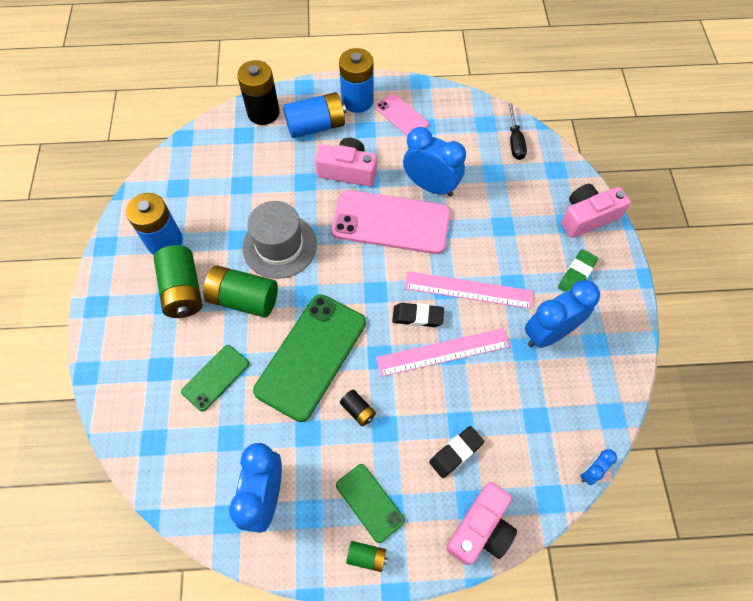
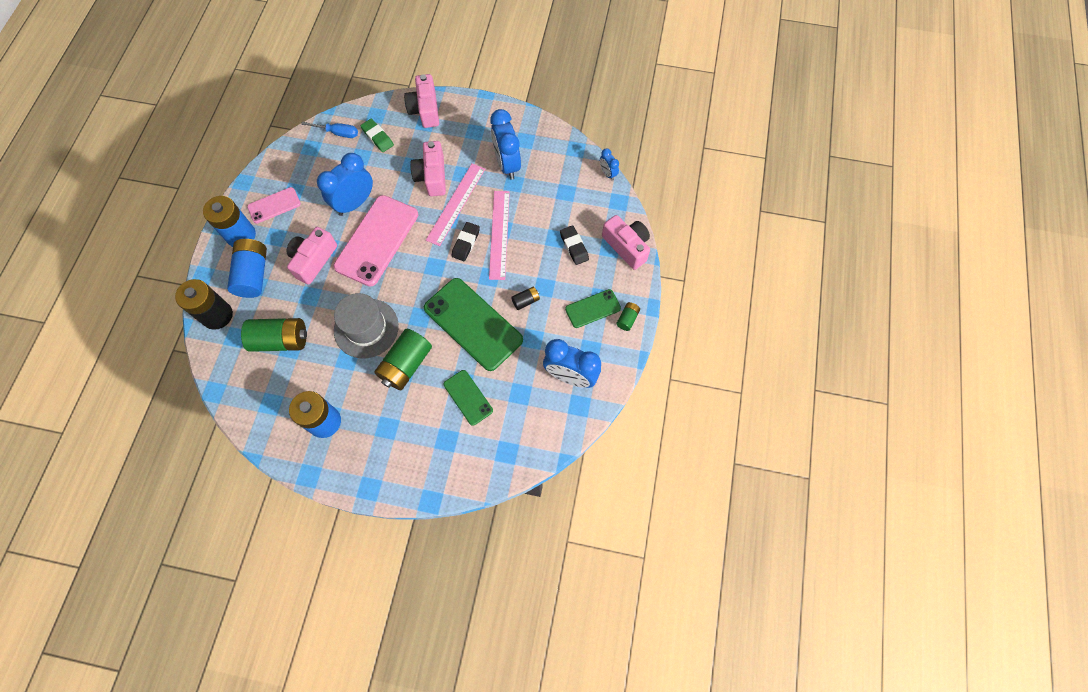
camera: 75 degrees left, 5 degrees up
(183, 290) = (380, 412): green battery -> green battery (281, 340)
(496, 252) = (432, 176): none -> pink camera
(515, 141) = (338, 133): black screwdriver -> blue screwdriver
(576, 274) = (469, 133): green eraser -> green eraser (377, 137)

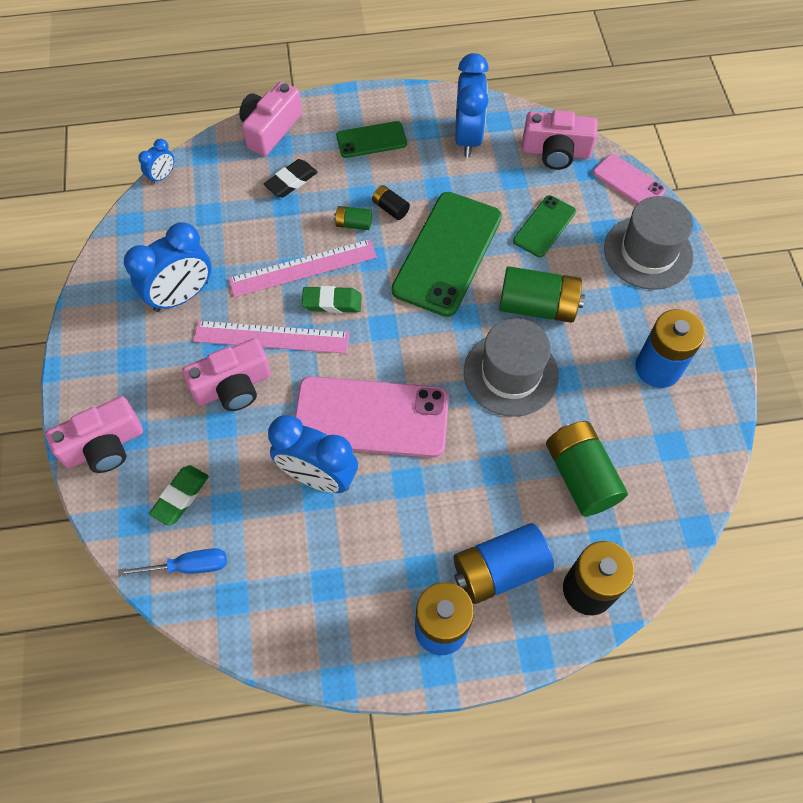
camera: 110 degrees left, 5 degrees down
(274, 205) = (366, 602): pink phone -> pink phone (628, 182)
(313, 260) = (438, 491): pink camera -> pink camera (556, 152)
(338, 133) = (188, 566): blue screwdriver -> blue screwdriver turned 90 degrees clockwise
(414, 461) = (648, 252): none -> grey hat
(466, 243) = (332, 302): black eraser -> green eraser
(592, 308) = (371, 140): green phone -> green phone turned 60 degrees counterclockwise
(627, 319) = (371, 105): green battery -> green battery (353, 224)

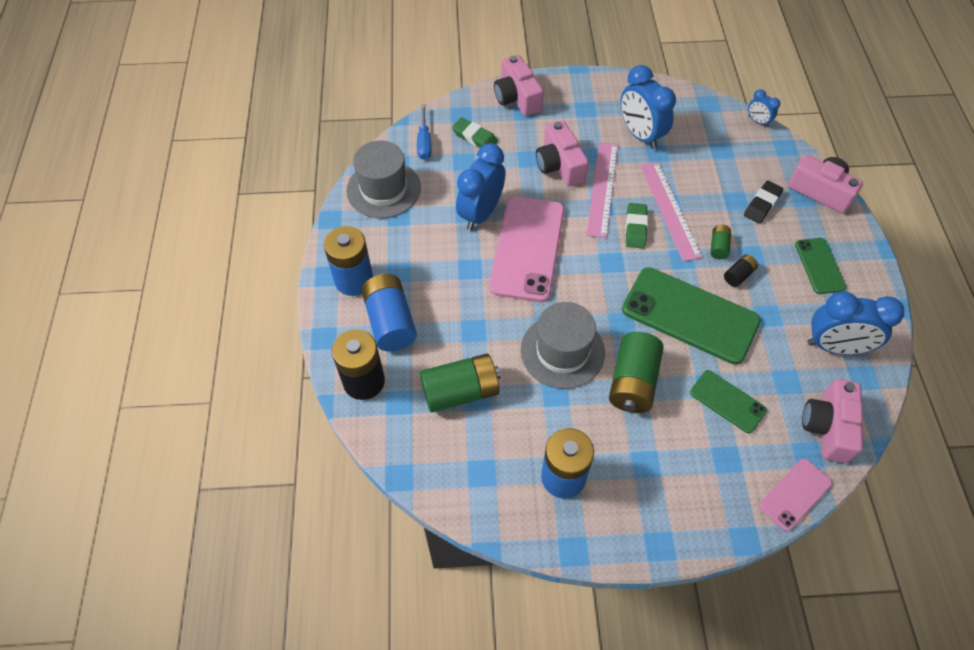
camera: 95 degrees right, 5 degrees down
(291, 181) = (762, 204): black eraser -> black eraser turned 75 degrees clockwise
(648, 252) = (700, 495): grey hat -> grey hat (383, 189)

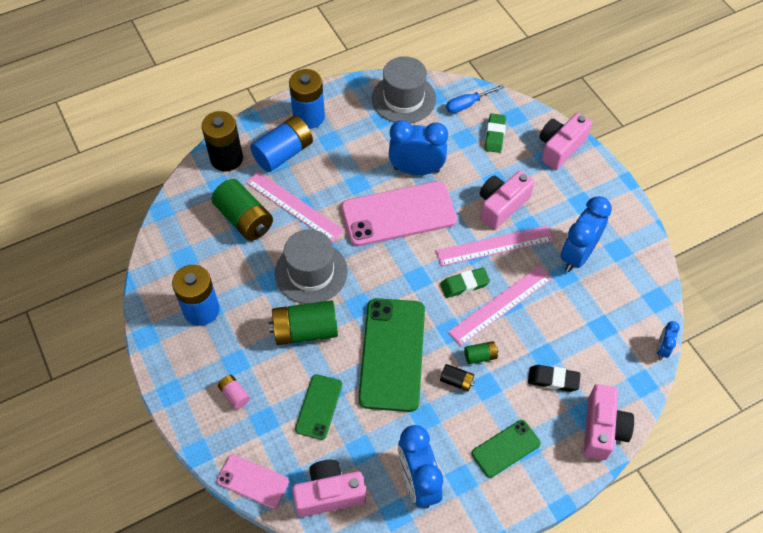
camera: 65 degrees right, 0 degrees up
(468, 337) = (294, 206): none -> pink ruler
(686, 478) = (234, 395): none -> pink battery

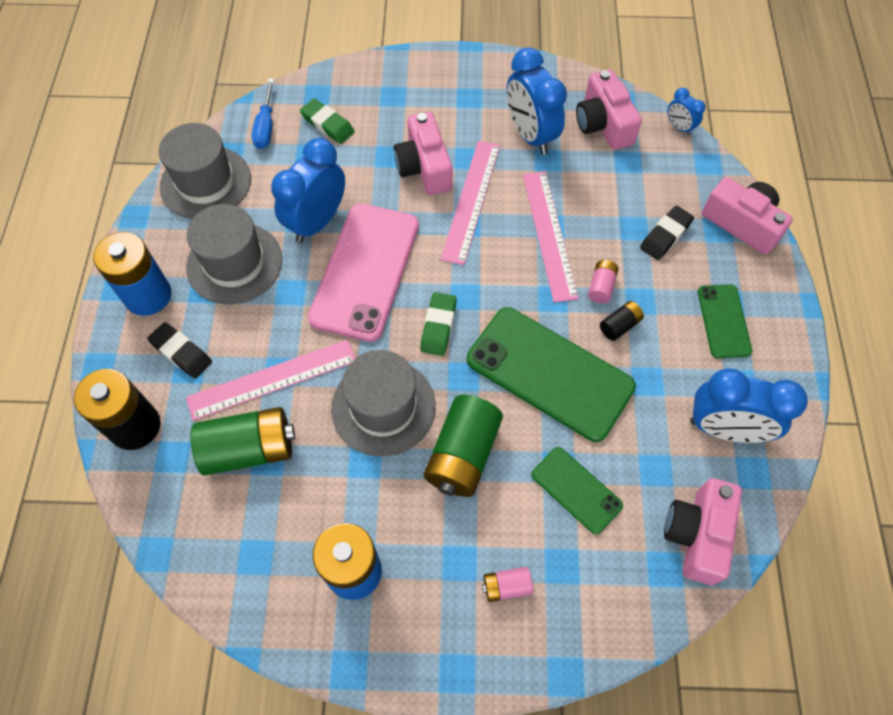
camera: 60 degrees left, 5 degrees up
(253, 481) = (639, 620): pink phone -> none
(283, 153) = (181, 352): blue battery -> black eraser
(358, 145) = (234, 263): none -> grey hat
(464, 285) = (503, 255): green eraser -> green eraser (438, 326)
(480, 356) = (601, 287): green battery -> pink battery
(560, 147) = (388, 77): pink camera -> pink camera (603, 124)

